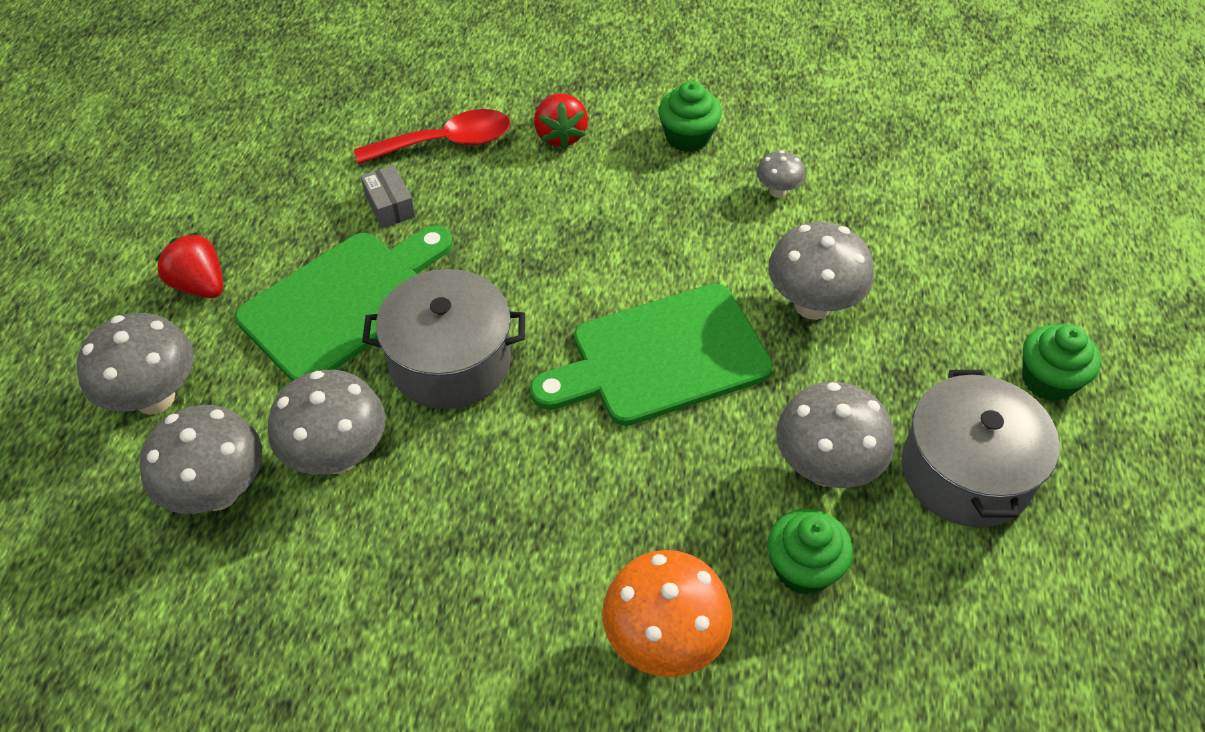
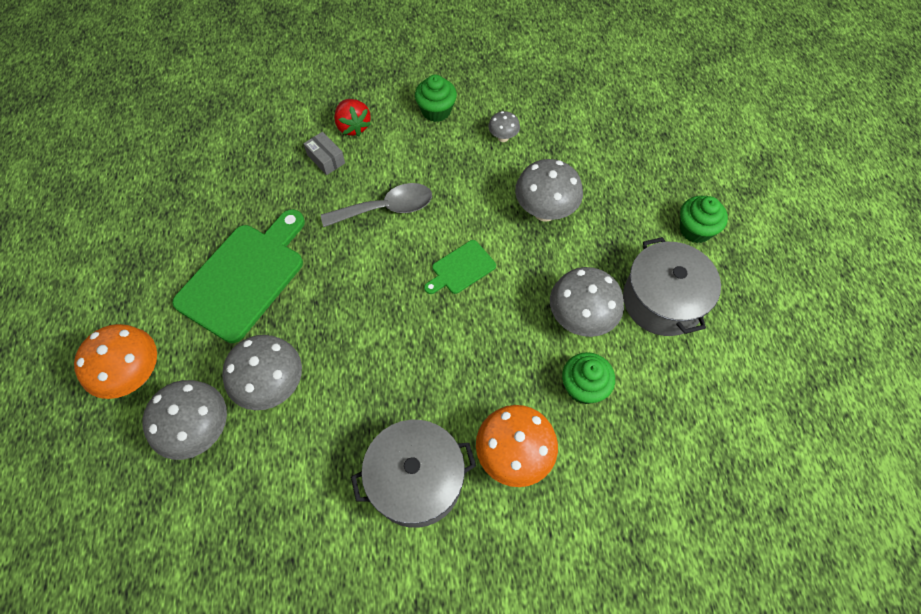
camera: 15 degrees left, 10 degrees up
(155, 398) = (135, 375): grey mushroom -> orange mushroom
(200, 285) = (140, 287): red strawberry -> none
(390, 206) = (254, 201): grey box -> grey box (326, 159)
(446, 143) = (278, 147): red spoon -> none
(450, 361) = (327, 302): grey pot -> grey pot (416, 480)
(575, 253) = (386, 208): none -> grey spoon
(661, 358) = (461, 269): green cutting board -> green cutting board, size x0.49

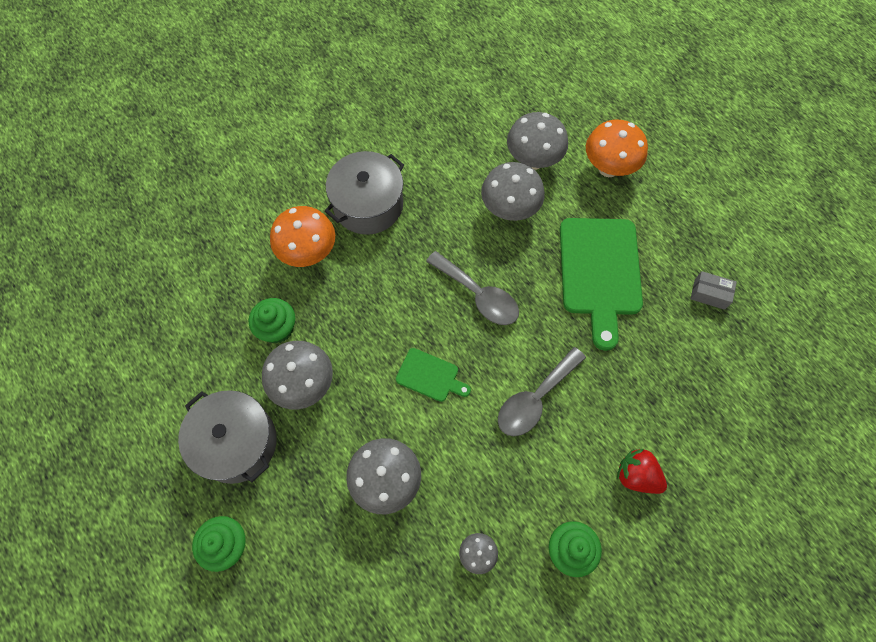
camera: 150 degrees right, 5 degrees up
(326, 159) = (630, 420): grey box -> grey box (709, 294)
(369, 315) = (478, 295): none -> grey spoon
(461, 269) = (430, 376): green cutting board -> green cutting board turned 90 degrees clockwise

